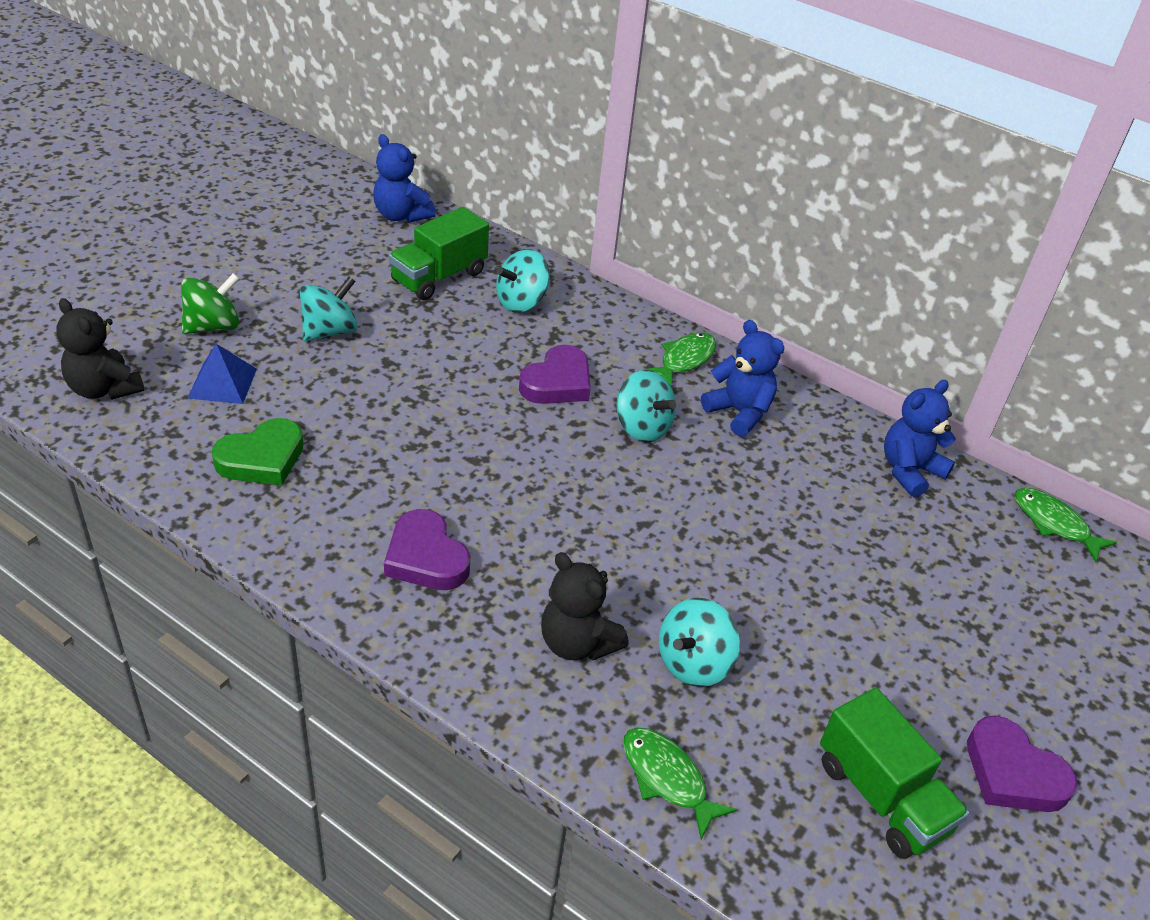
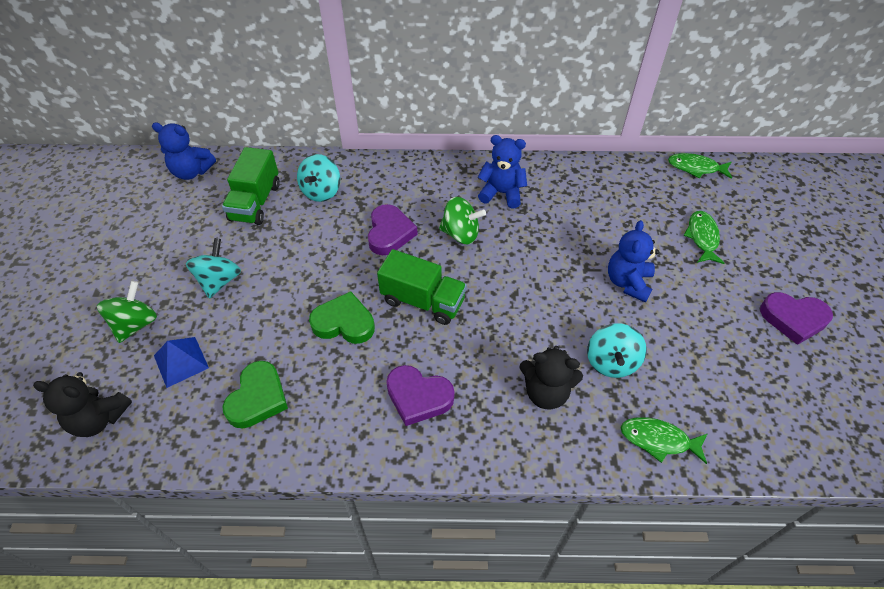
camera: 30 degrees left, 10 degrees up
(418, 441) = (344, 323): none -> green heart
(642, 427) = (460, 234): turquoise spinning top -> green spinning top
(684, 360) = (445, 177): green fish -> green fish (702, 237)
(881, 796) = (755, 374): green truck -> green truck (423, 301)
(909, 471) = (610, 178): blue teddy bear -> blue teddy bear (628, 282)

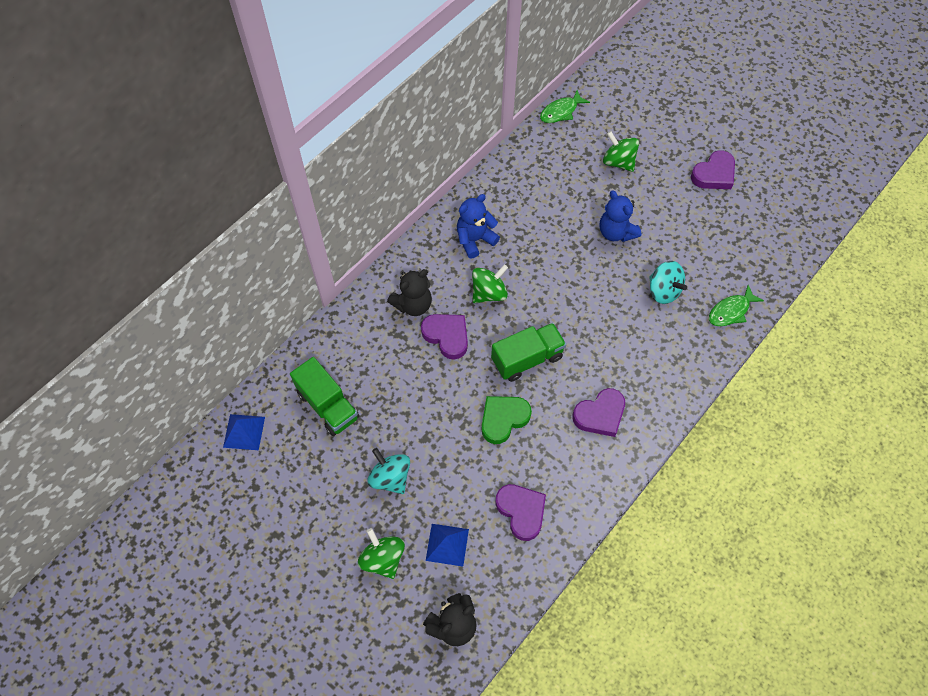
camera: 50 degrees left, 10 degrees up
(192, 172) = (244, 432): blue teddy bear -> blue pyramid
(258, 398) = (521, 511): green heart -> purple heart
(321, 191) = (360, 352): turquoise spinning top -> none
(546, 392) = (655, 342): black teddy bear -> black teddy bear (413, 304)
(702, 237) = (618, 162): green fish -> green spinning top

